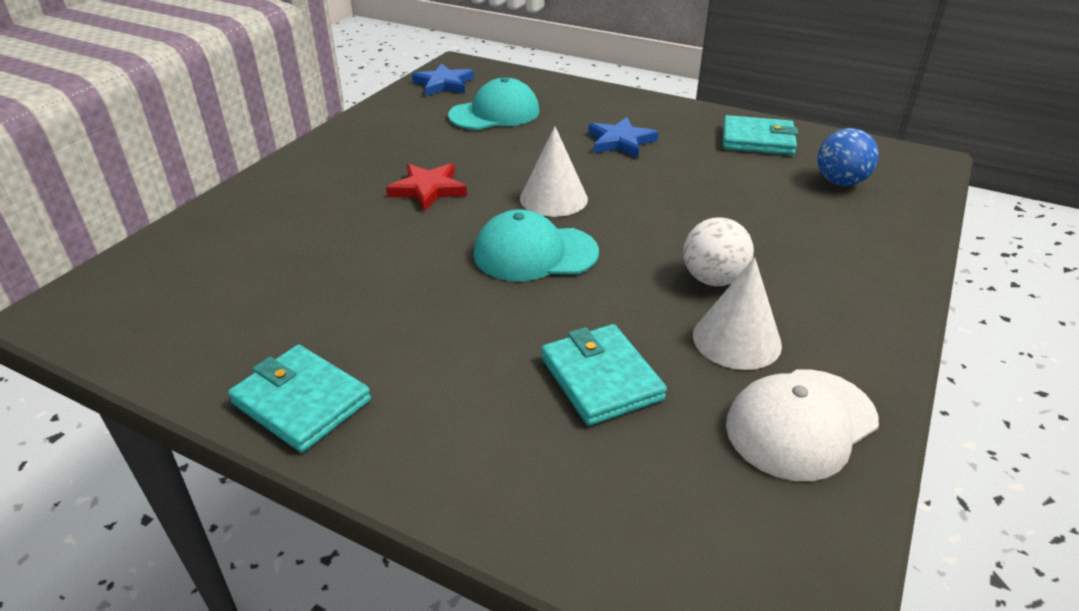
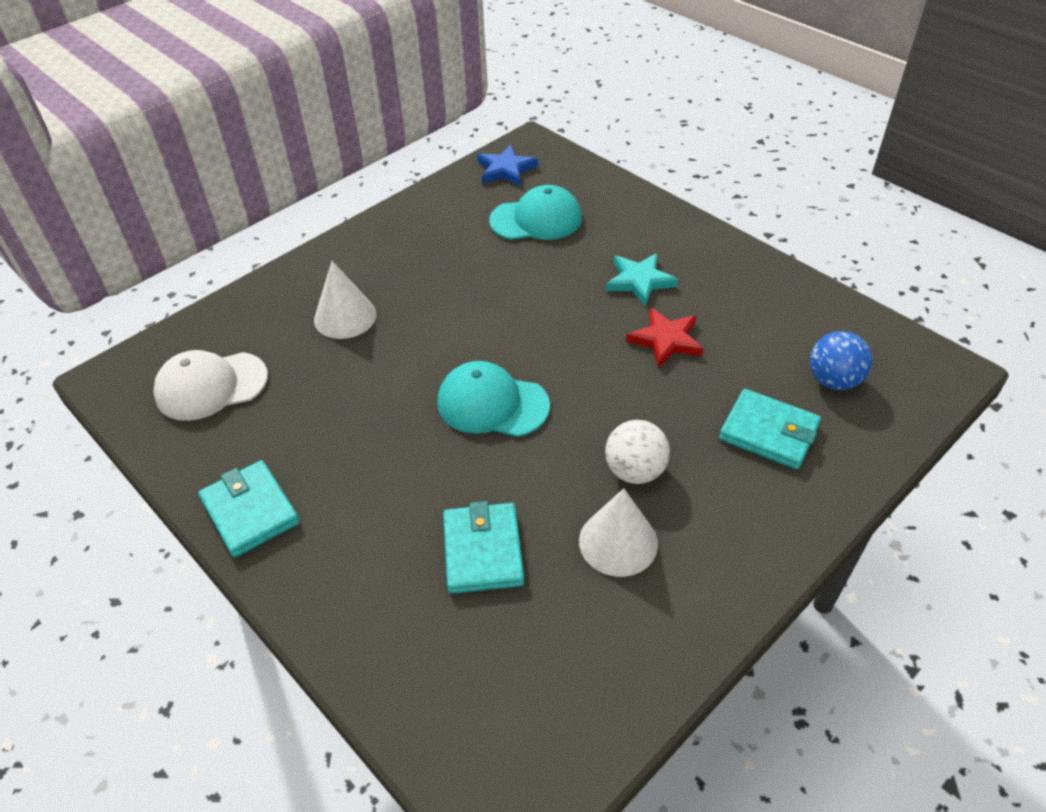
camera: 20 degrees right, 10 degrees up
(428, 189) = (433, 308): red star -> red star (666, 340)
(553, 198) = (539, 342): white cone -> white cone (345, 317)
(620, 141) = (639, 281): blue star -> turquoise star
(757, 140) = (781, 306): turquoise wallet -> turquoise wallet (768, 432)
(801, 423) = (623, 640): white cap -> white cap (211, 386)

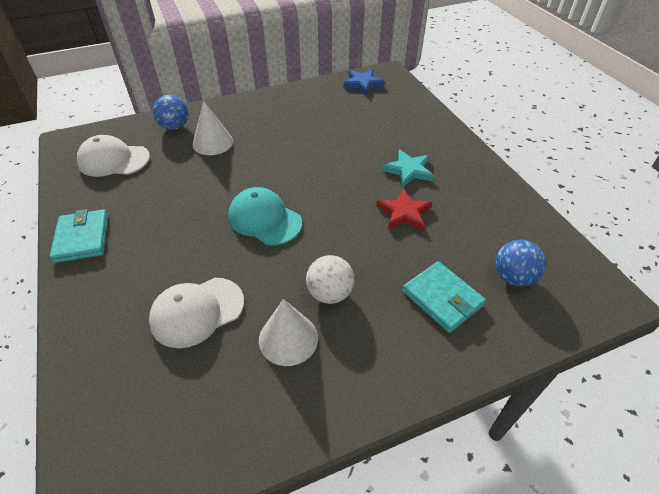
camera: 20 degrees right, 0 degrees up
(269, 309) = (174, 127): none -> blue ball
(483, 551) = (197, 312): turquoise wallet -> white cap
(536, 219) = (363, 116): turquoise cap -> none

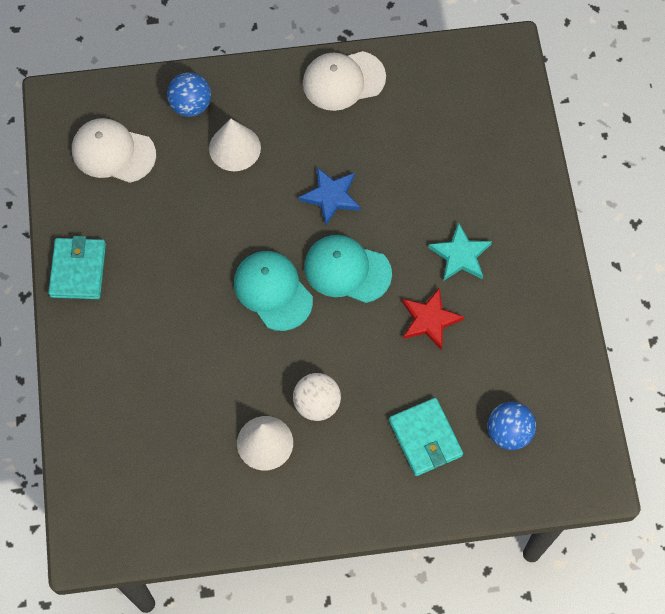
camera: 15 degrees right, 20 degrees up
(197, 312) = (186, 392): white cap -> white cap (343, 80)
(323, 195) = (347, 270): none -> turquoise cap
(363, 83) = (462, 70): blue star -> blue star (331, 196)

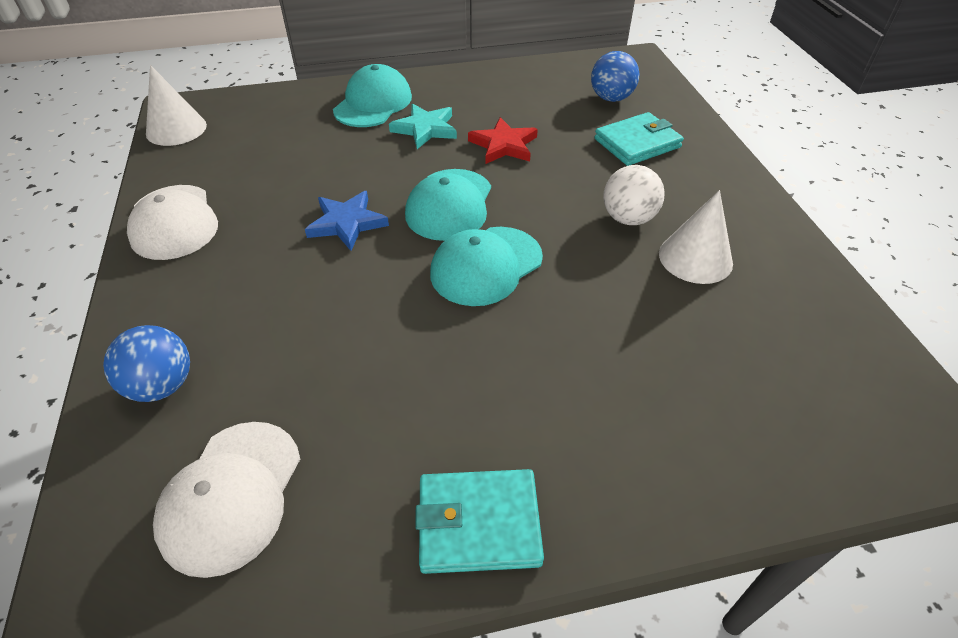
camera: 95 degrees left, 20 degrees down
(234, 148) = (256, 323): white cone -> white cone (176, 129)
(508, 211) = (373, 103): none -> turquoise cap

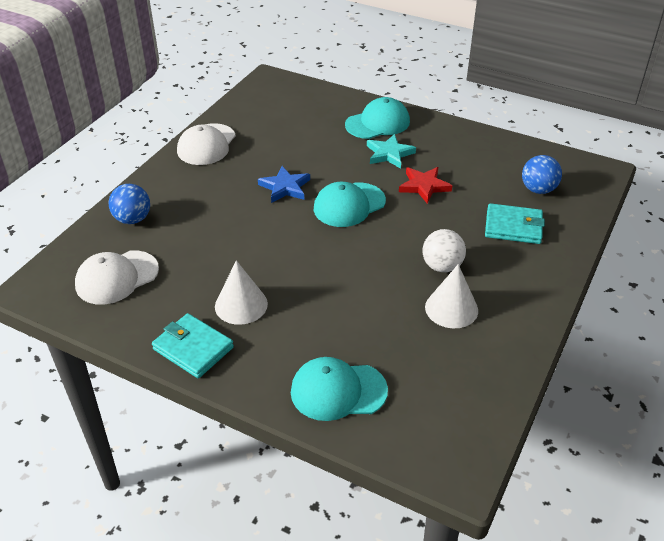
camera: 40 degrees right, 5 degrees down
(176, 129) = (256, 92): white cone -> white cone (241, 305)
(486, 266) = (328, 247): turquoise cap -> turquoise cap (338, 391)

